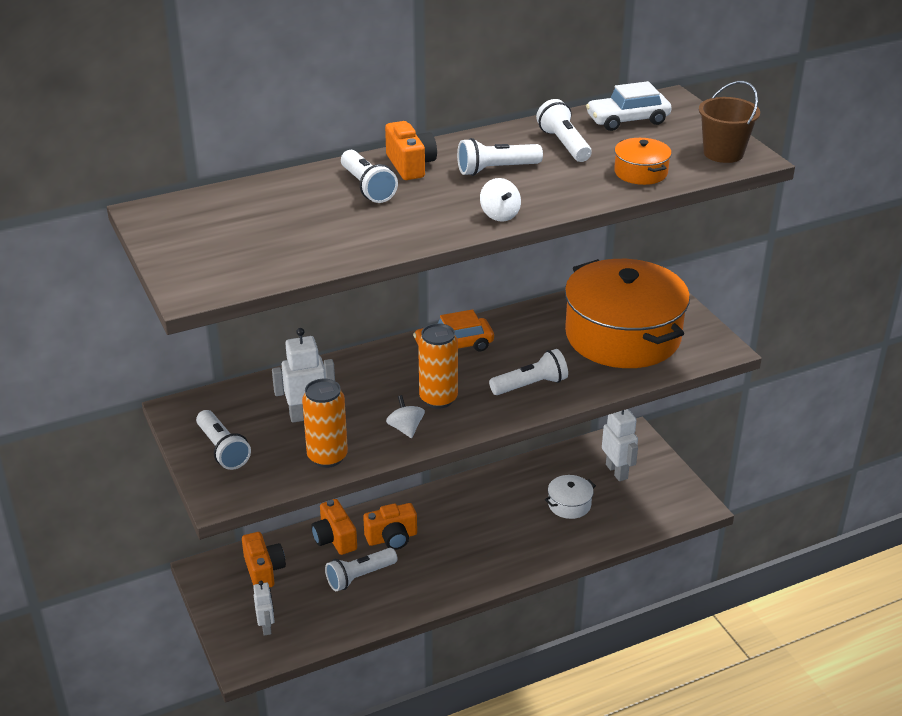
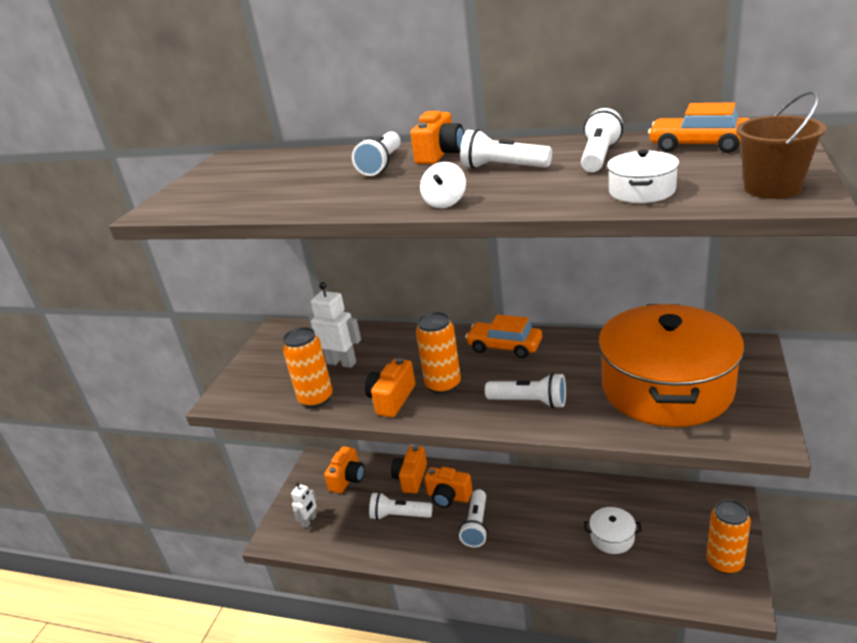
camera: 45 degrees right, 5 degrees down
(222, 449) = (266, 366): white flashlight -> white flashlight (476, 526)
(406, 429) = (392, 399): white spinning top -> orange camera
(617, 471) = (684, 528): white robot -> none
(627, 120) = (698, 145): white car -> orange car
(640, 172) = (641, 191): orange pot -> white pot
(666, 484) = (724, 562): none -> orange can

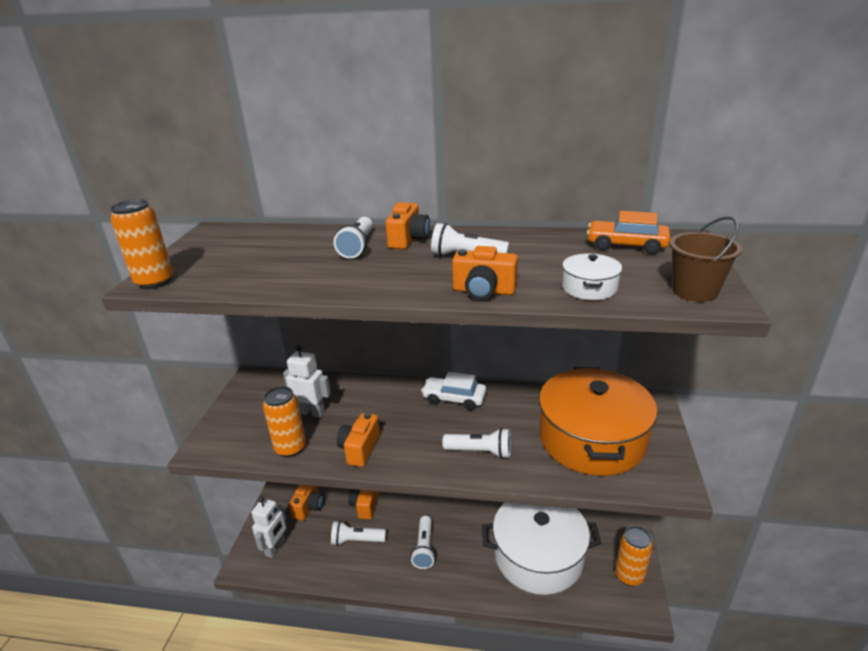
camera: 10 degrees left, 0 degrees up
(309, 521) = (275, 548): white robot -> white robot, size x1.54
(443, 385) = (404, 435): orange can -> orange can (155, 282)
(445, 202) = (421, 290): white spinning top -> none
(448, 496) = (399, 522): orange camera -> orange camera (483, 291)
(504, 346) = (454, 399): orange car -> white car
(599, 157) = (546, 251): white flashlight -> none
(612, 537) = (538, 556): white pot -> white pot, size x2.47

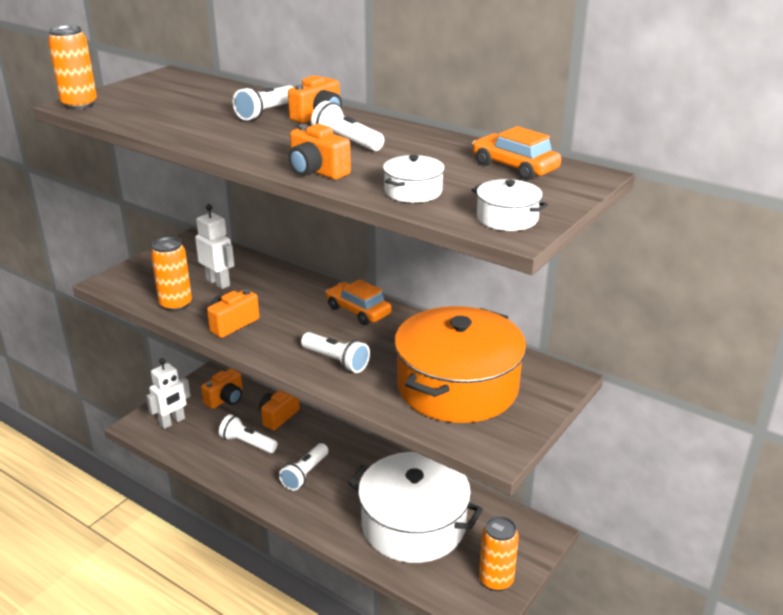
camera: 25 degrees right, 0 degrees up
(454, 399) = (358, 311): white car -> orange car
(695, 291) = (507, 218): brown bucket -> white pot

